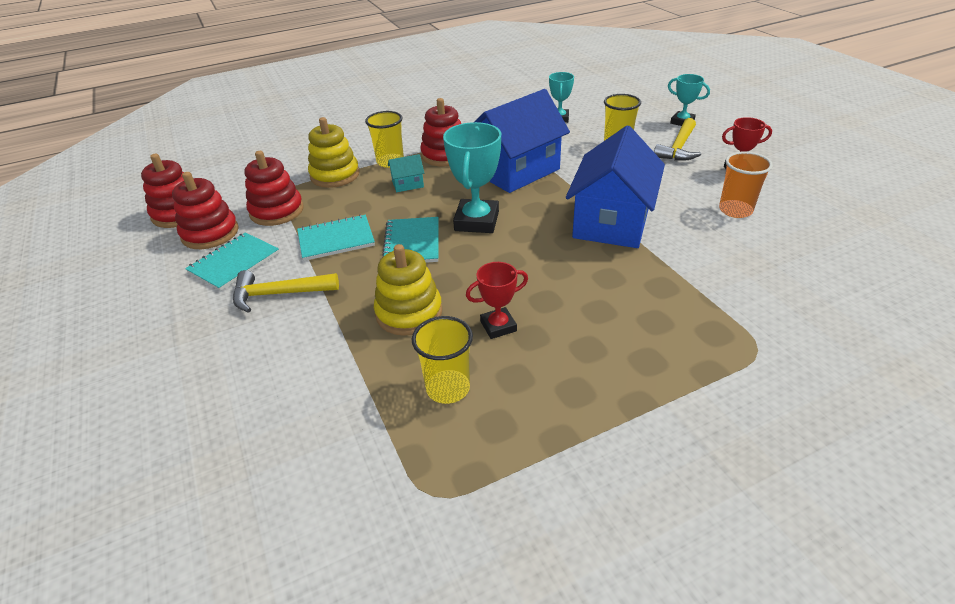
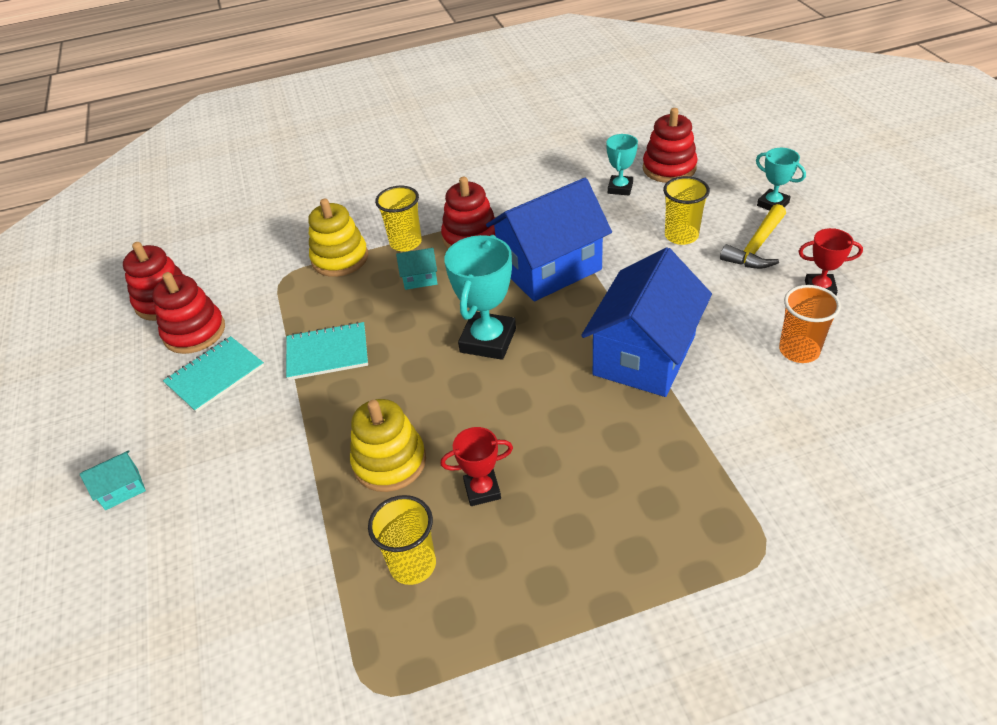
camera: 10 degrees right, 5 degrees up
(153, 355) = (121, 489): none -> turquoise house
(277, 211) = (269, 306): red stacking toy -> red stacking toy (669, 168)
(279, 294) = (256, 423): yellow hammer -> none
(412, 242) = (410, 365): turquoise notebook -> none

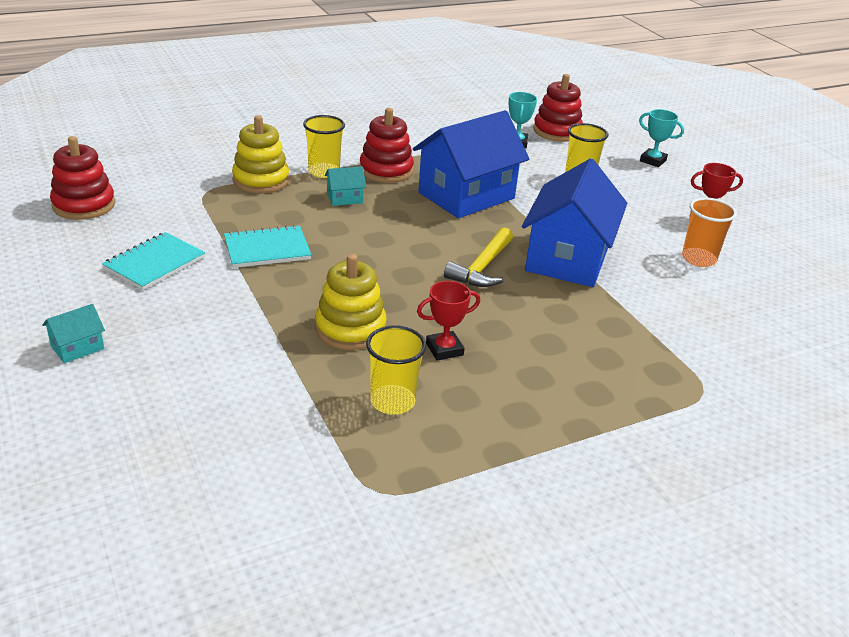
camera: 15 degrees left, 10 degrees down
(194, 332) = (123, 230): red stacking toy -> none
(488, 340) = (422, 244): turquoise trophy -> none
(756, 247) = (646, 189): yellow hammer -> yellow hammer (482, 267)

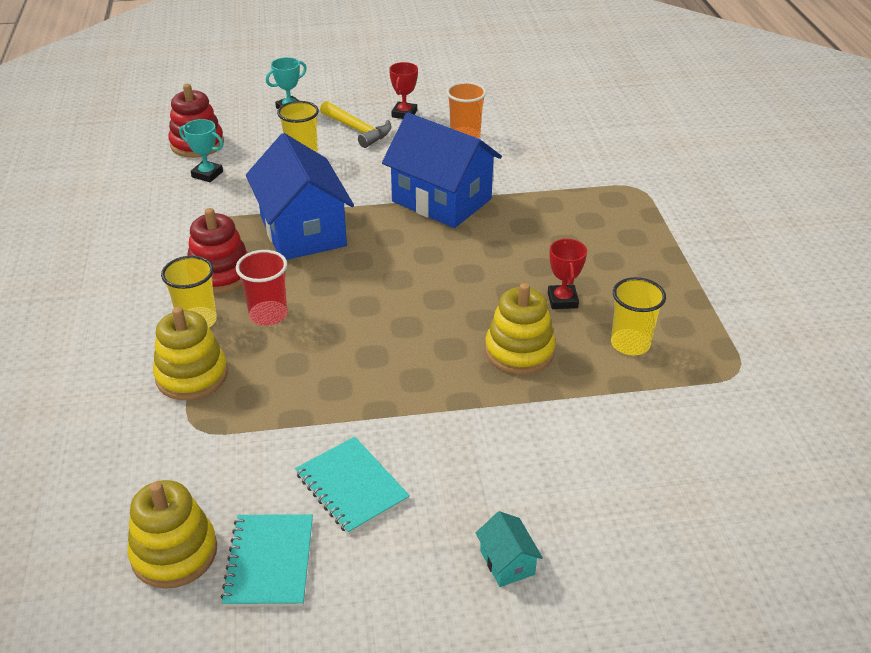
camera: 70 degrees left, 5 degrees up
(84, 205) = (174, 553): red stacking toy -> yellow stacking toy
(267, 249) = (355, 389): turquoise notebook -> turquoise notebook (270, 562)
(345, 198) = (268, 315): turquoise house -> red cup
(482, 267) = (441, 251): yellow hammer -> yellow hammer (358, 130)

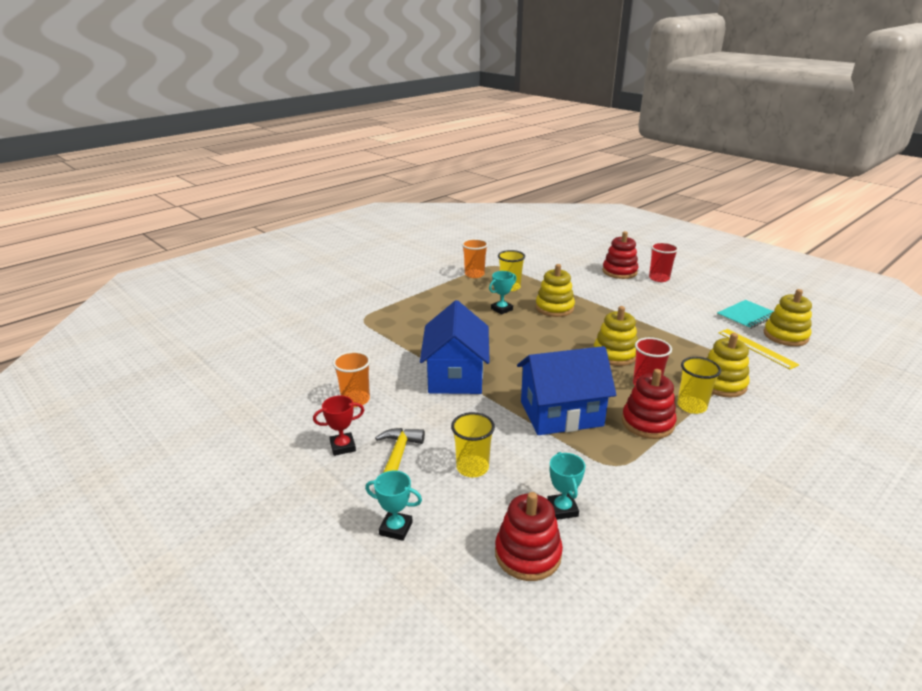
camera: 125 degrees left, 10 degrees down
(196, 481) = (756, 348): none -> yellow ruler
(303, 231) = (561, 414): blue house -> blue house turned 45 degrees clockwise
(348, 331) = (615, 354): none -> yellow stacking toy
(352, 487) = (688, 315): turquoise notebook -> none
(507, 562) = (659, 278): turquoise house -> red cup
(562, 300) = (501, 309): red trophy -> turquoise trophy
(584, 523) = (619, 272): none -> red stacking toy
(712, 330) = (474, 274): none -> orange cup

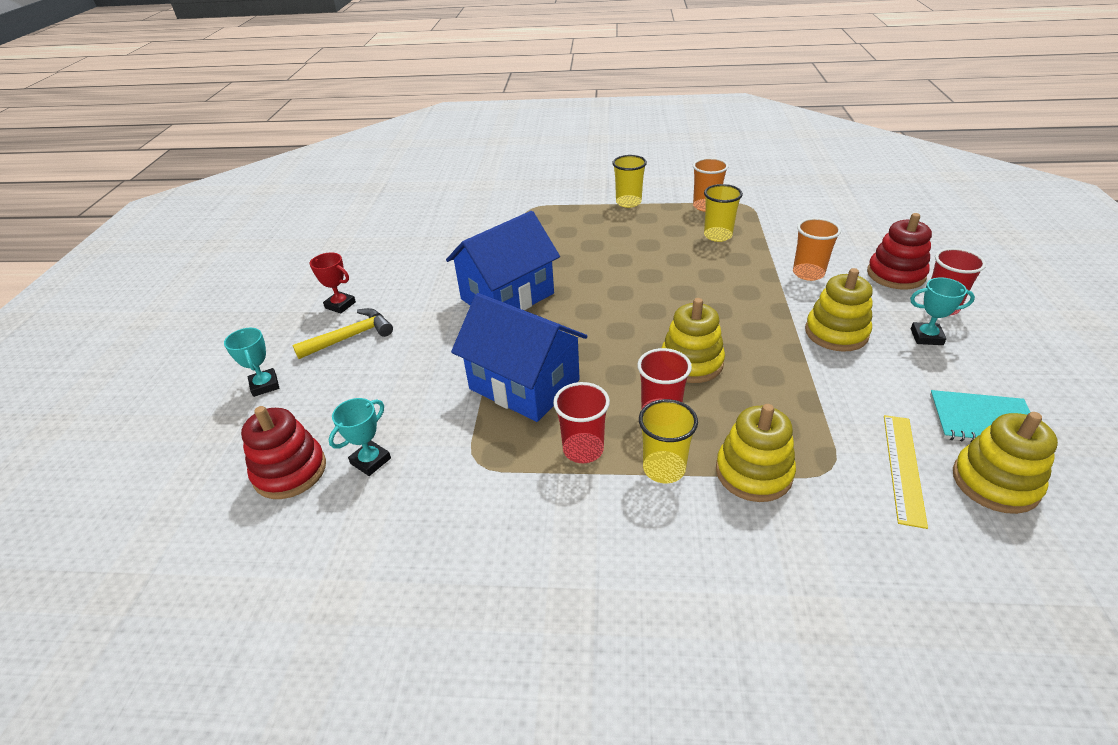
camera: 50 degrees right, 10 degrees up
(355, 400) = (407, 274): orange cup -> orange cup (808, 273)
(472, 468) = (379, 379): yellow cup -> yellow cup (628, 202)
(501, 309) = (664, 255): turquoise trophy -> turquoise trophy (926, 337)
(554, 308) = (723, 279): yellow stacking toy -> yellow stacking toy (836, 333)
(647, 423) = (583, 449): red stacking toy -> red cup

